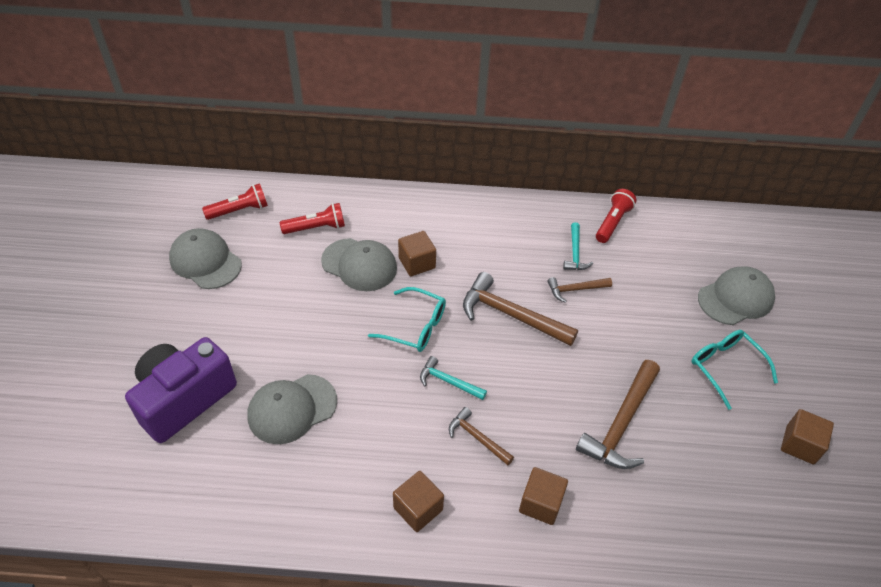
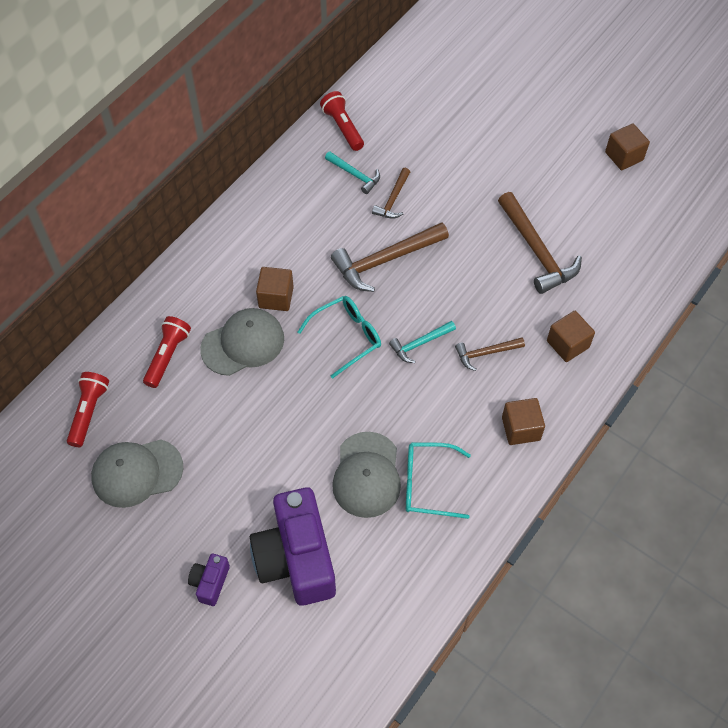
camera: 55 degrees left, 10 degrees up
(134, 353) = (210, 582): none -> purple camera
(725, 367) = (534, 153): turquoise glasses -> turquoise glasses (427, 484)
(735, 298) = (479, 102): grey cap -> none

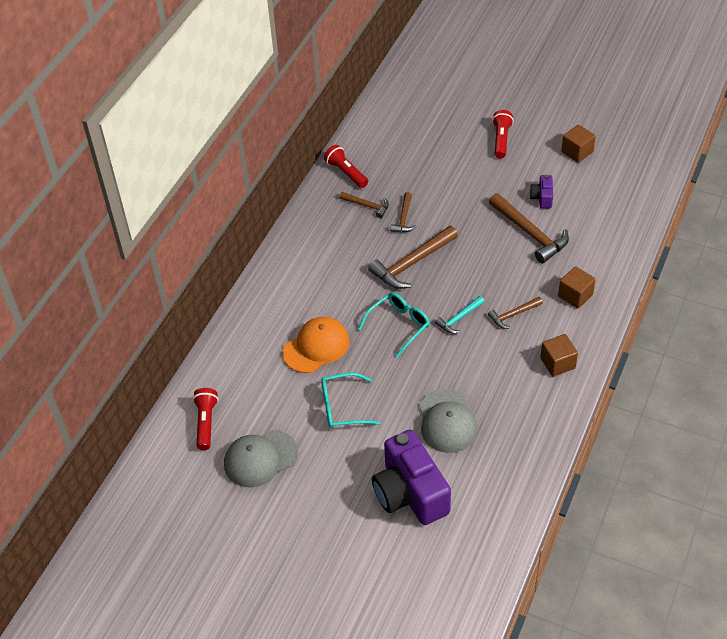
camera: 10 degrees left, 10 degrees down
(168, 356) = (257, 368): red flashlight -> red flashlight (501, 140)
(210, 582) = (346, 525): purple camera -> purple camera (542, 198)
(243, 343) = (316, 347): grey cap -> orange cap
(276, 297) = (332, 308): brown cube -> none
(355, 175) = (367, 206): turquoise hammer -> brown hammer
(427, 484) = (497, 418): turquoise glasses -> turquoise glasses (342, 407)

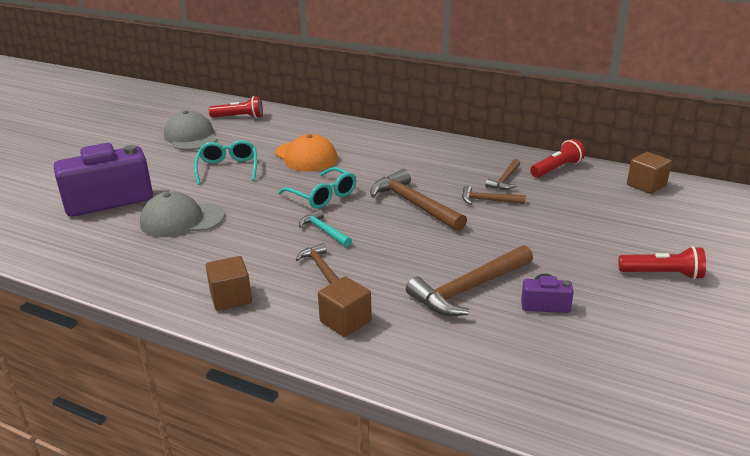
camera: 90 degrees right, 20 degrees down
(577, 152) = (665, 348): brown cube -> brown cube (646, 185)

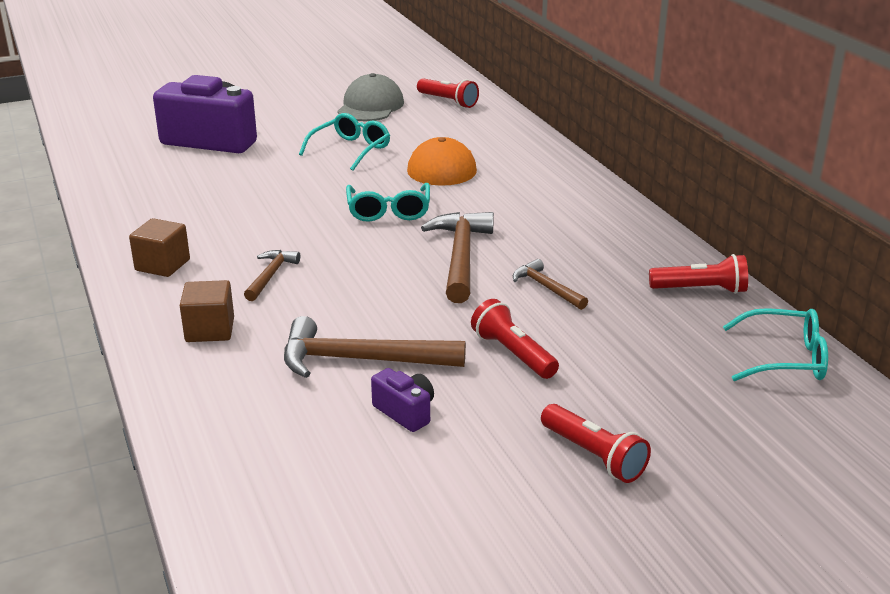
camera: 40 degrees right, 0 degrees up
(182, 220) = (236, 182): grey cap -> none
(324, 231) = (331, 244): turquoise hammer -> none
(505, 180) = (609, 275): brown hammer -> none
(536, 243) = (513, 353): none -> red flashlight
(646, 185) = (785, 358): brown cube -> turquoise glasses

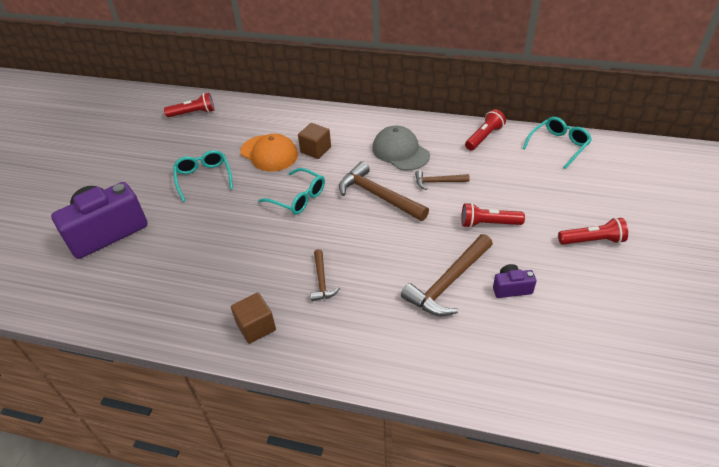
camera: 50 degrees left, 15 degrees up
(210, 330) = (360, 335): brown cube -> brown cube (315, 150)
(270, 275) = (322, 280): brown hammer -> brown hammer turned 150 degrees counterclockwise
(370, 106) = (156, 144): grey cap -> grey cap (400, 151)

